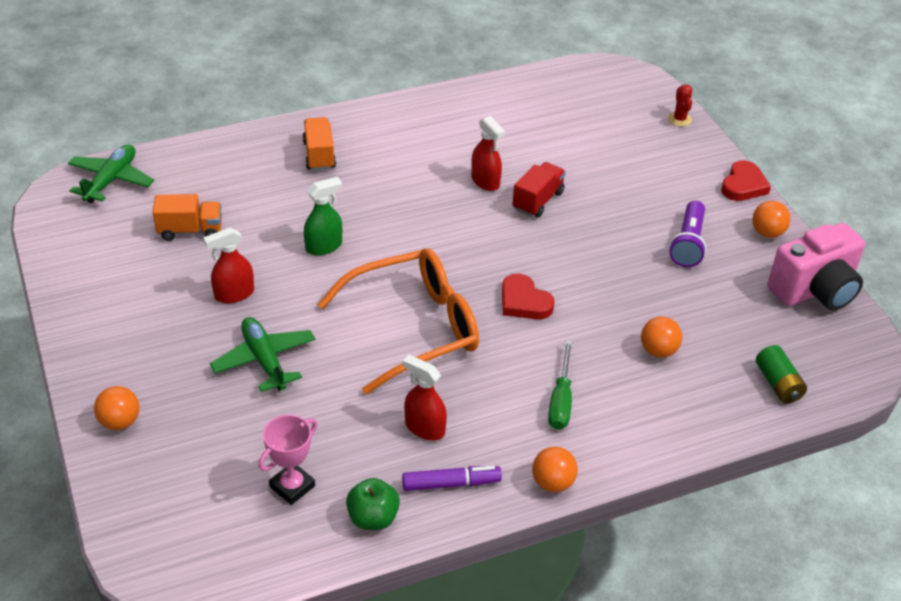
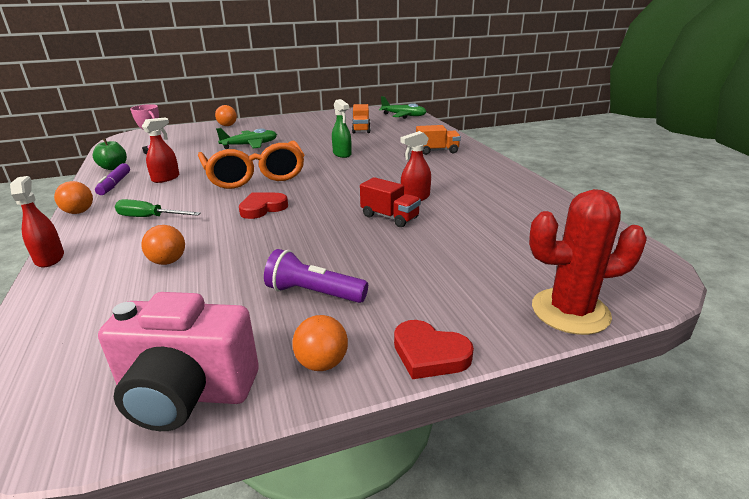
camera: 95 degrees right, 15 degrees down
(234, 294) = (305, 138): red spray bottle -> red spray bottle (50, 258)
(679, 119) = (570, 311): red cactus -> red cactus, size x2.23
(778, 384) = (62, 331): green battery -> none
(814, 291) = (187, 394): pink camera -> pink camera turned 60 degrees counterclockwise

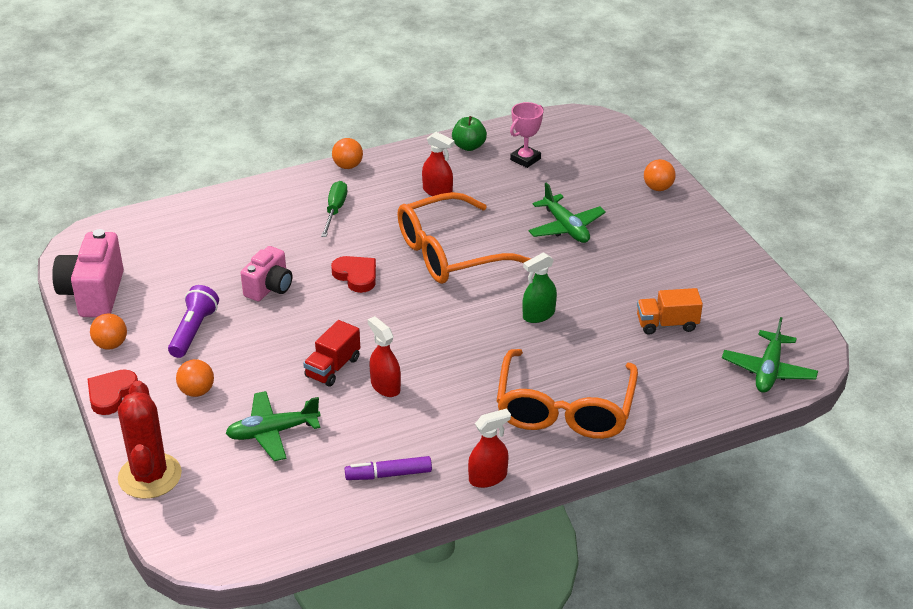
camera: 85 degrees right, 10 degrees up
(50, 258) = (260, 183): red spray bottle -> red spray bottle (488, 477)
(115, 184) = (418, 164): purple marker -> purple marker (389, 474)
(168, 261) = (250, 244): orange ball -> orange ball (197, 391)
(256, 248) = (269, 288): none -> pink camera
(437, 151) = (564, 409): orange truck -> orange glasses
(480, 242) = (272, 432): none -> green plane

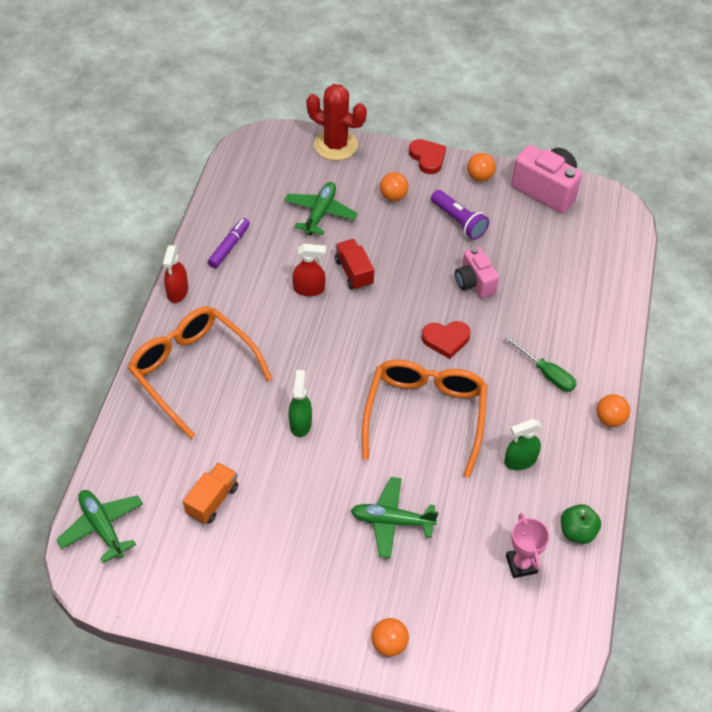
camera: 125 degrees right, 15 degrees up
(437, 191) = (520, 460): red spray bottle -> green spray bottle

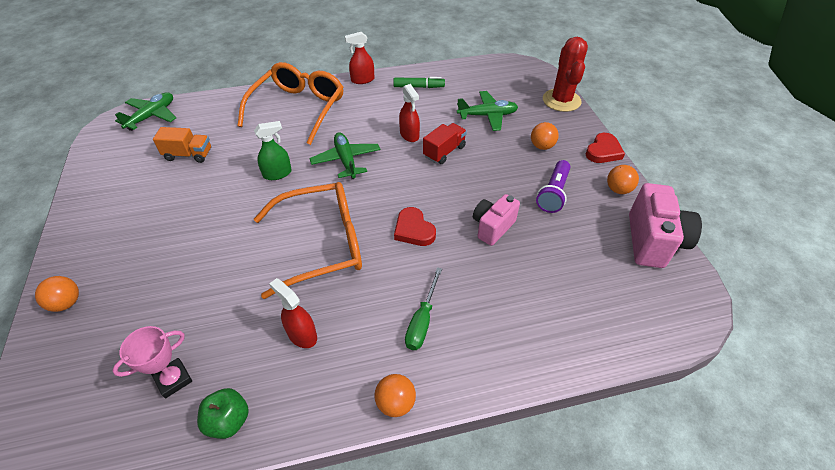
camera: 65 degrees right, 5 degrees down
(229, 247) = (418, 87): purple marker -> green marker
(392, 521) = (198, 261): green plane -> green plane (346, 160)
(520, 460) = (302, 334): green spray bottle -> red spray bottle

